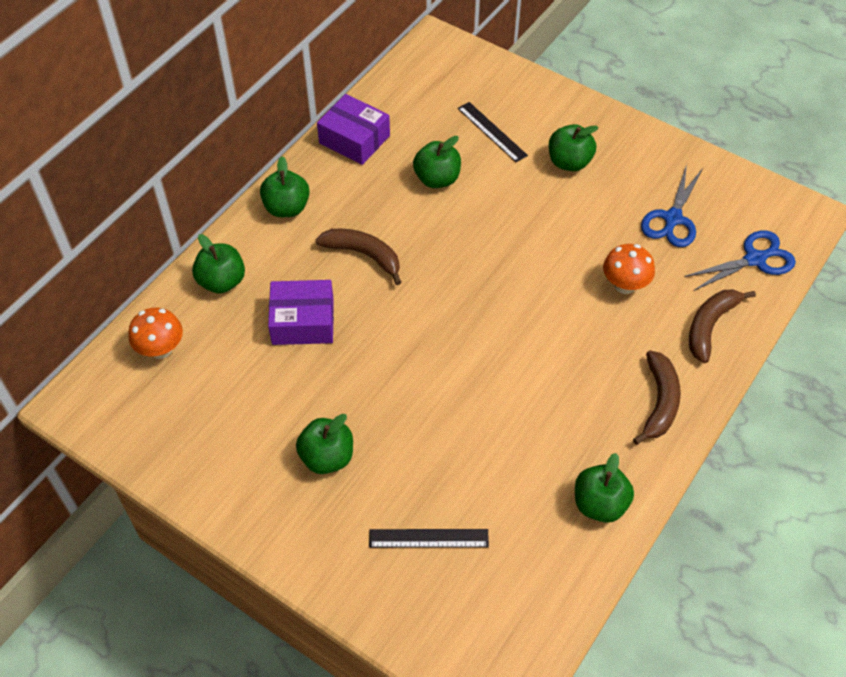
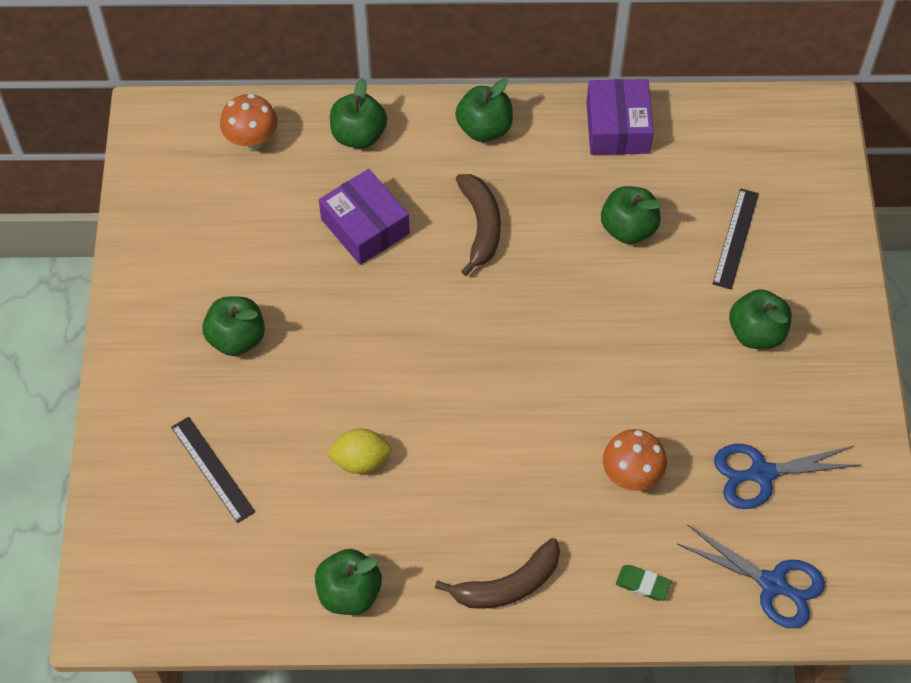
camera: 55 degrees right, 5 degrees up
(496, 435) = (361, 460): none -> yellow lemon
(710, 326) = (643, 584): brown banana -> green eraser

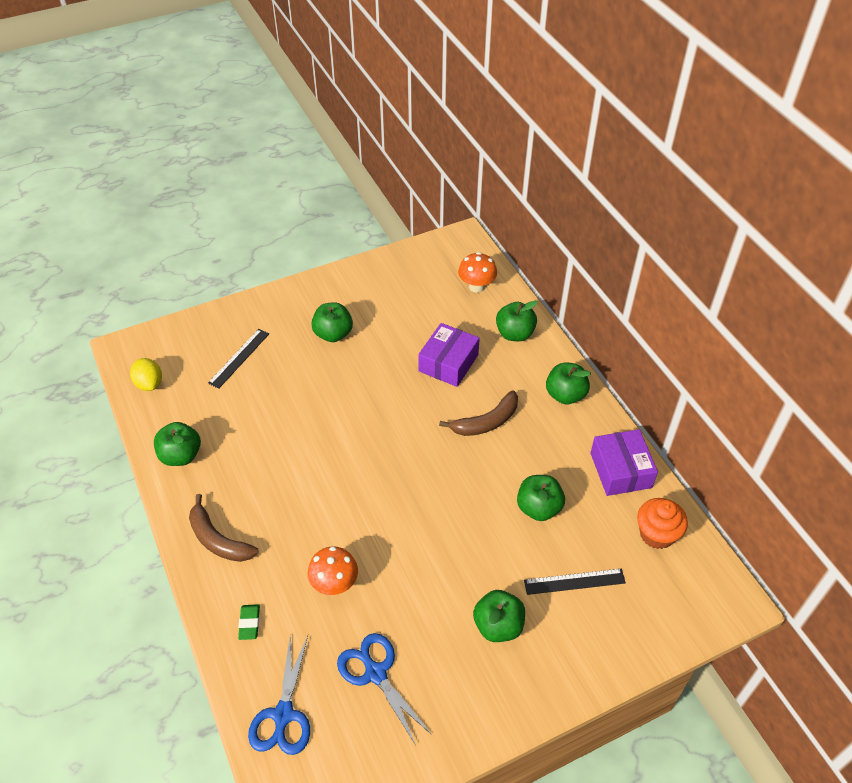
camera: 65 degrees right, 10 degrees down
(361, 460) = (276, 426): yellow lemon -> yellow lemon (149, 384)
(617, 127) = (620, 470): purple box -> purple box turned 75 degrees counterclockwise
(714, 136) = (656, 534): none -> orange cupcake

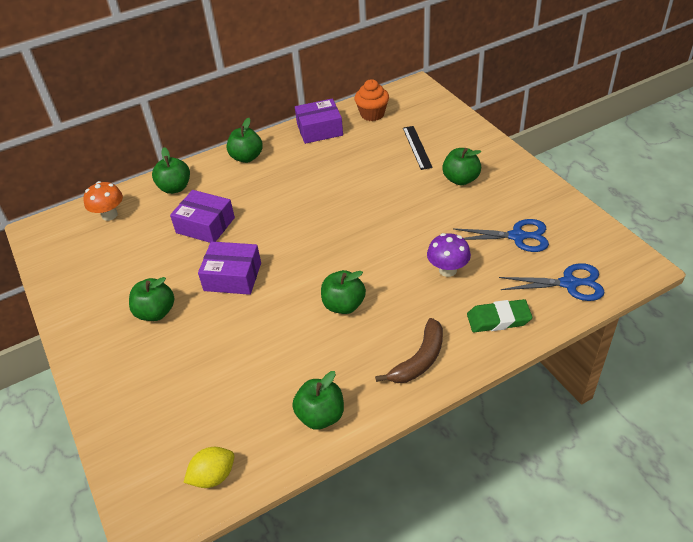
camera: 90 degrees left, 5 degrees down
(239, 358) = (180, 390): black ruler -> none
(249, 623) = (498, 319): green eraser -> green eraser, size x1.65
(334, 584) = (447, 270): orange mushroom -> purple mushroom
(367, 388) = (232, 276): none -> purple box
(376, 673) = (517, 236): blue scissors -> blue scissors turned 135 degrees counterclockwise
(486, 422) = (274, 197): brown banana -> none
(538, 508) = (357, 166): green apple -> green apple (343, 305)

